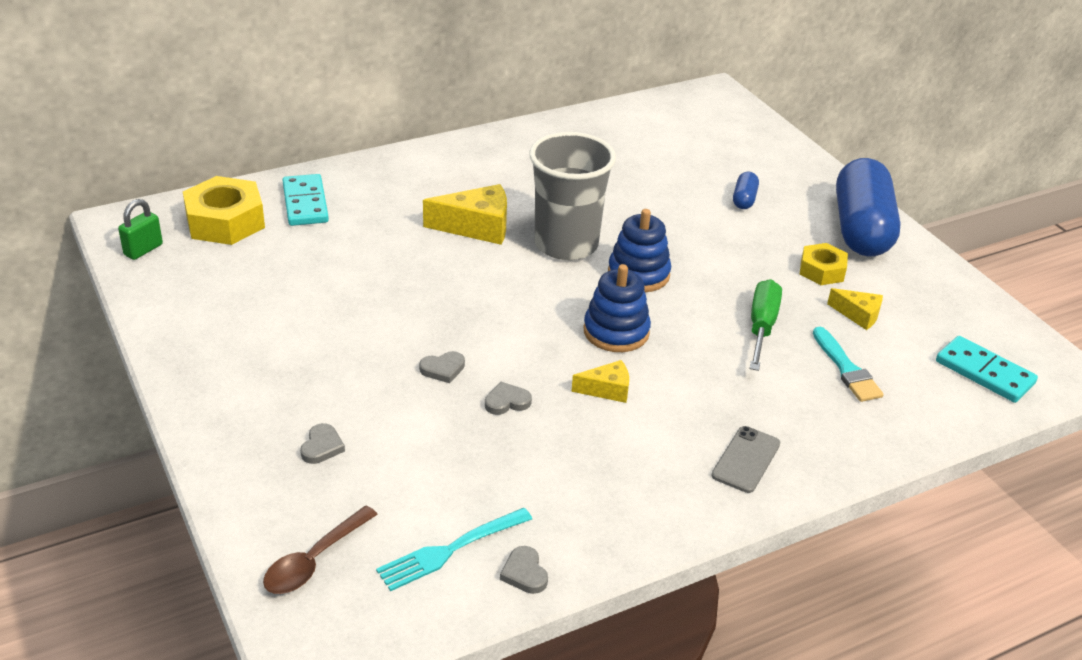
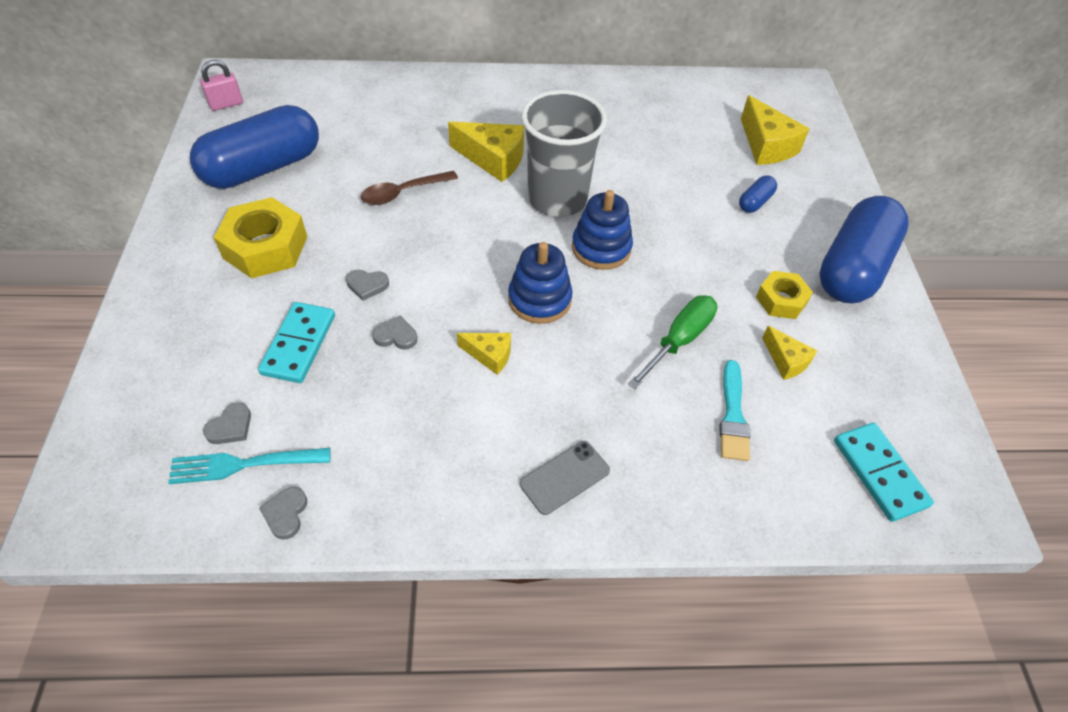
camera: 25 degrees right, 15 degrees up
(143, 250) = (226, 104): green padlock -> pink padlock
(225, 221) = (302, 97): yellow nut -> yellow nut (265, 247)
(241, 298) = (263, 168): none -> blue capsule
(305, 203) = (373, 98): turquoise domino -> turquoise domino (299, 344)
(314, 560) = (135, 429): brown spoon -> brown spoon (403, 193)
(322, 447) = (220, 324): grey heart -> grey heart (230, 427)
(720, 150) = (766, 146): none -> yellow cheese

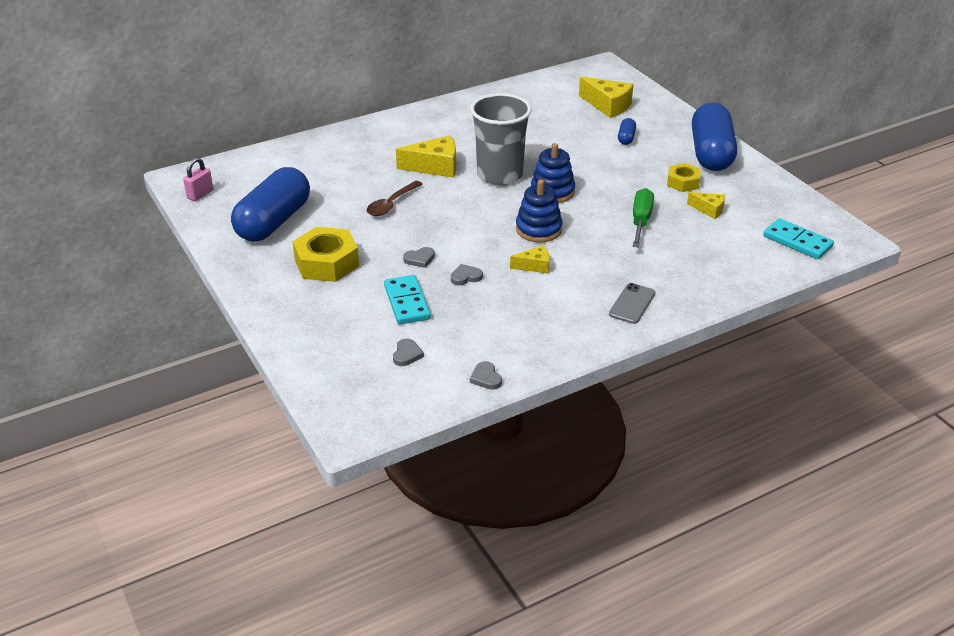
camera: 25 degrees left, 15 degrees down
(245, 464) = (436, 367): turquoise fork -> none
(733, 416) = (701, 244): turquoise brush -> none

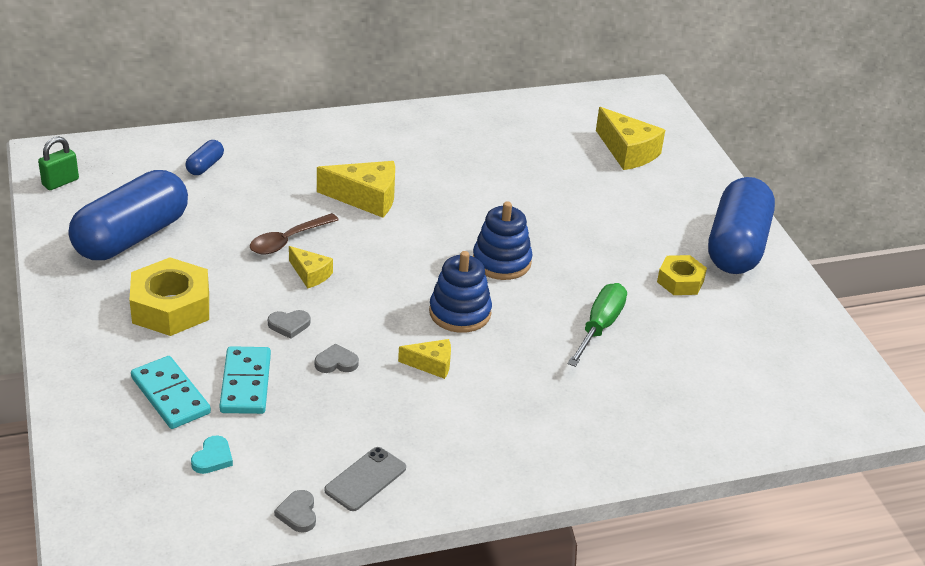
camera: 10 degrees right, 0 degrees up
(200, 194) = (60, 182): pink padlock -> green padlock
(407, 354) = (213, 458): grey heart -> turquoise heart
(499, 175) = (443, 225): grey cup -> none
(626, 138) = (632, 203): blue capsule -> blue capsule (205, 166)
(632, 304) = (536, 446): grey phone -> grey phone (365, 479)
(709, 210) = (698, 328): yellow cheese -> yellow cheese (310, 274)
(797, 241) = (800, 399): turquoise domino -> turquoise domino (170, 395)

